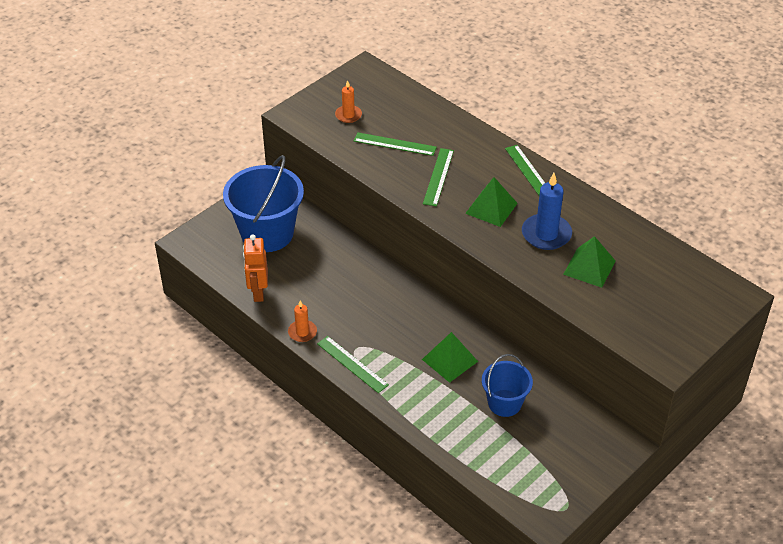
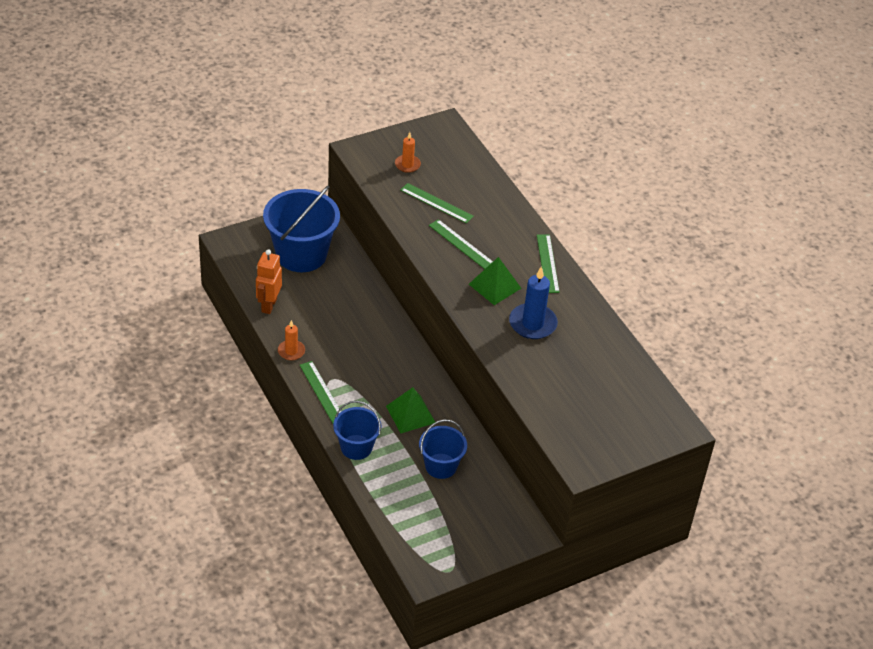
camera: 15 degrees right, 0 degrees up
(413, 410) = (356, 447): none -> blue bucket
(438, 177) = (461, 244): green ruler -> green ruler turned 75 degrees counterclockwise
(589, 267) = (556, 364): green pyramid -> none

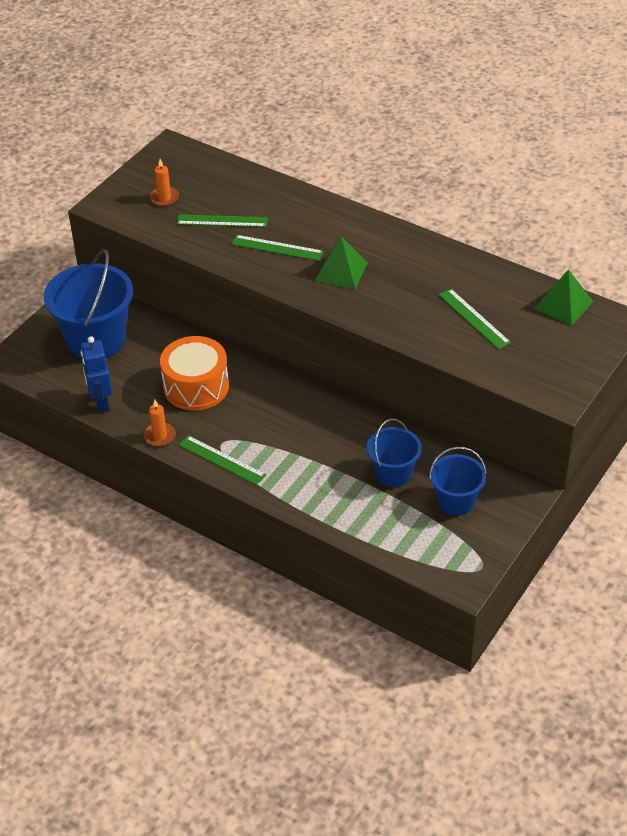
camera: 25 degrees left, 0 degrees up
(268, 305) = (101, 402): orange robot -> blue robot
(346, 326) = (196, 386): none -> orange drum
(356, 447) = (298, 496): blue bucket -> blue bucket (456, 501)
(410, 414) = (325, 439): green pyramid -> green pyramid (563, 305)
(532, 323) = (405, 289): blue candle -> none
(547, 263) = (373, 229): green ruler -> green ruler (474, 318)

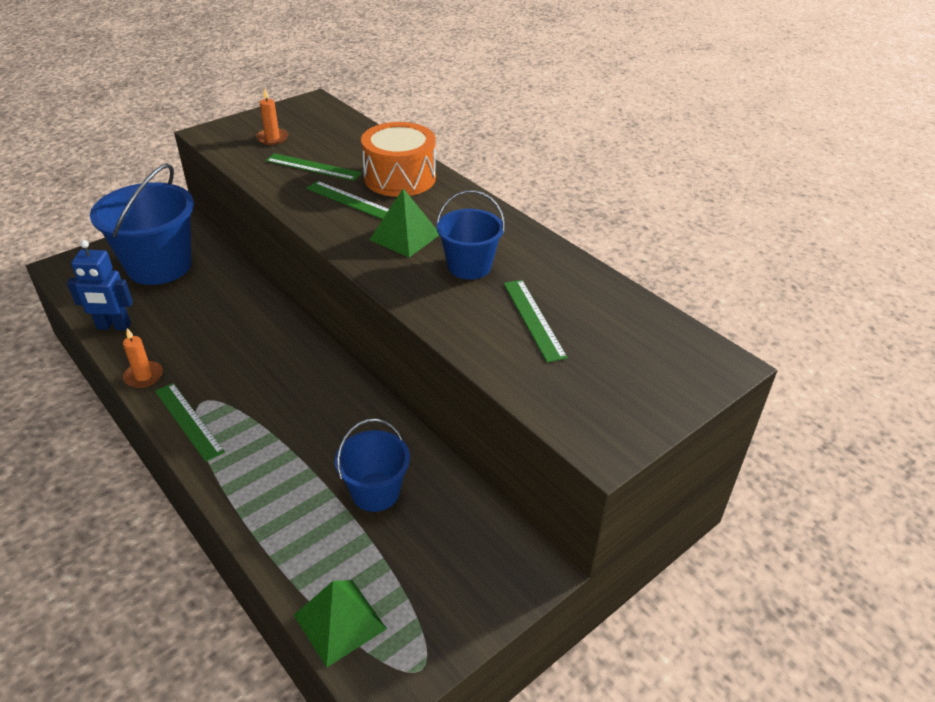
camera: 15 degrees right, 5 degrees down
(101, 402) = (113, 326): blue robot -> blue robot turned 90 degrees counterclockwise
(196, 386) = (220, 334): orange drum -> orange drum (400, 178)
(456, 501) = (435, 553): blue bucket -> blue bucket (469, 266)
(563, 305) = (657, 329): green pyramid -> green pyramid (340, 621)

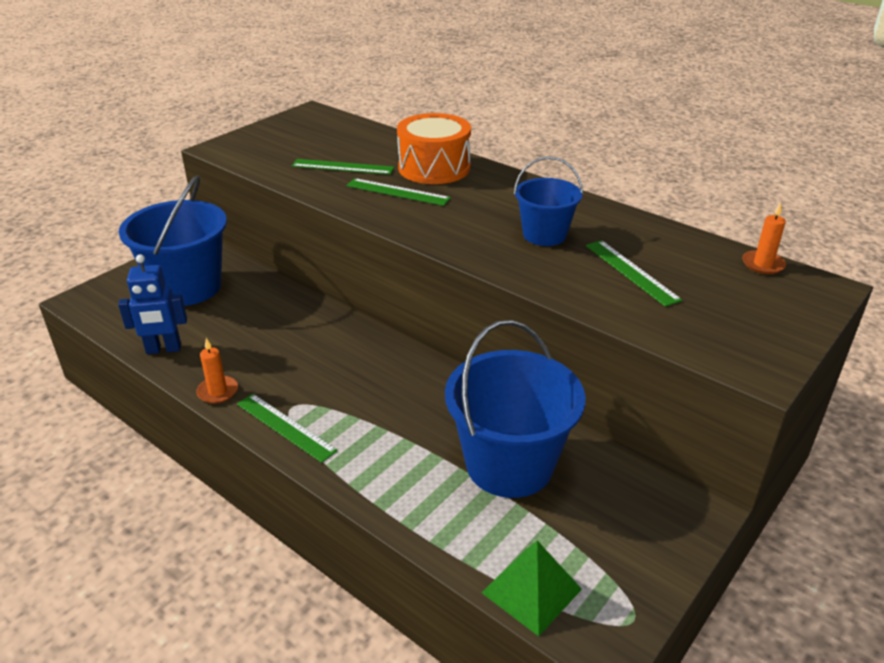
camera: 10 degrees left, 5 degrees down
(272, 138) = (287, 146): orange candle -> orange candle (763, 264)
(375, 492) = (509, 464): blue bucket -> blue bucket, size x1.76
(405, 237) = (468, 217): green pyramid -> none

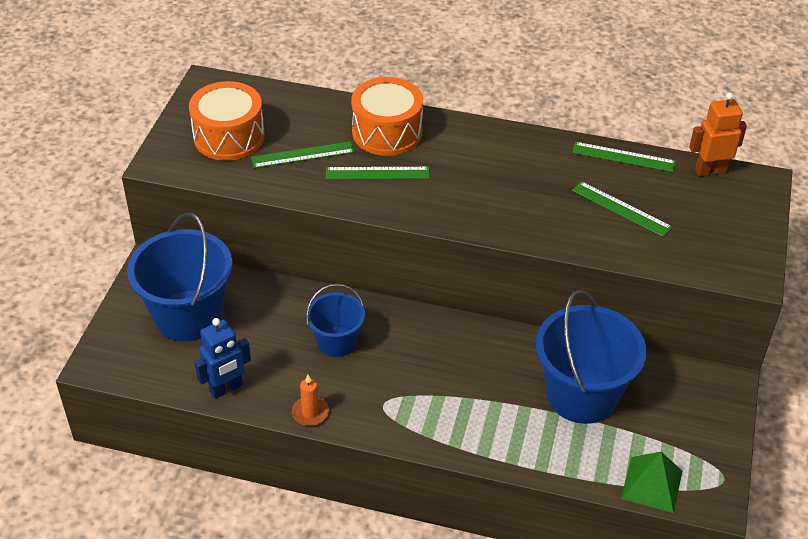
camera: 25 degrees left, 10 degrees up
(285, 427) = (392, 424): green ruler -> green ruler (623, 157)
(293, 144) = (229, 137): none -> orange drum
(544, 235) = (533, 188): blue bucket -> blue bucket (336, 342)
(763, 264) = (710, 170): orange candle -> orange robot

